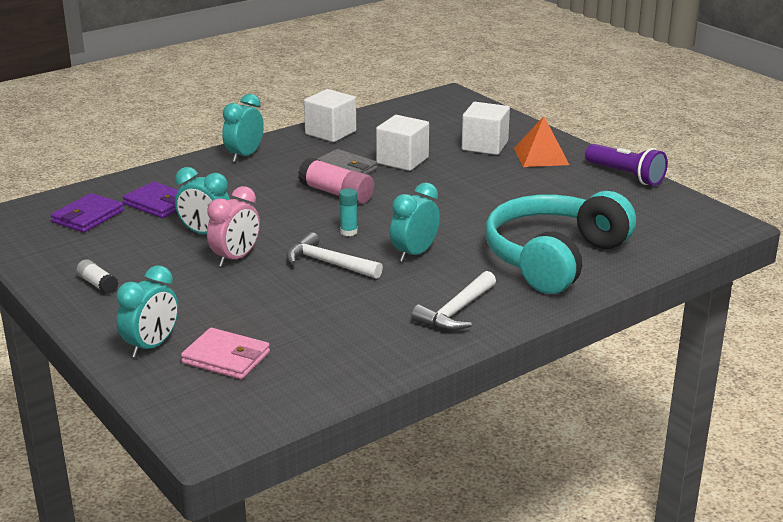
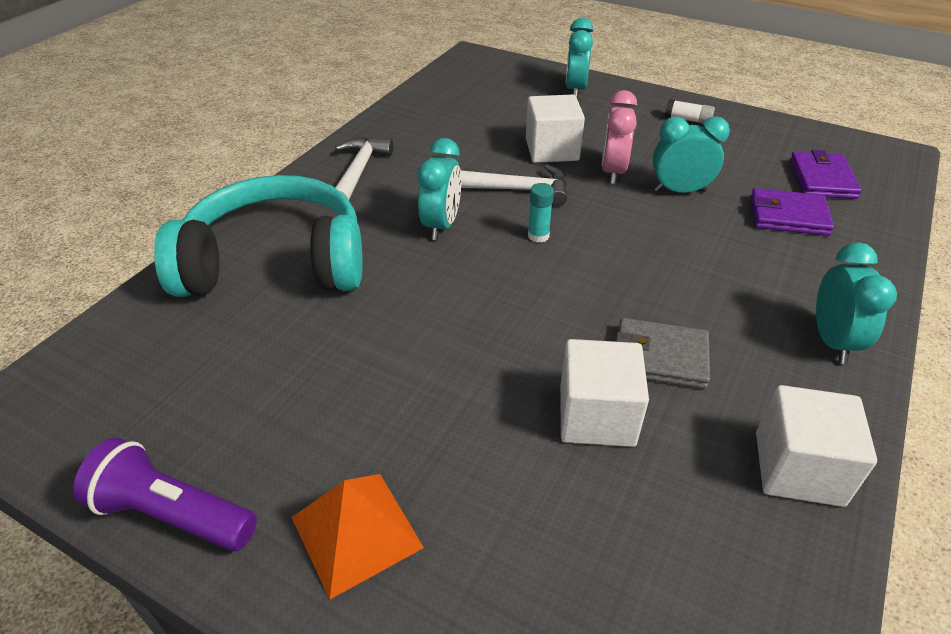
camera: 155 degrees right, 15 degrees up
(226, 358) = (513, 95): pink wallet -> none
(336, 193) = (616, 298): pink glue stick -> none
(485, 146) = (485, 534): white cube -> white cube (552, 150)
(554, 258) = (276, 263): turquoise headphones -> turquoise headphones turned 105 degrees counterclockwise

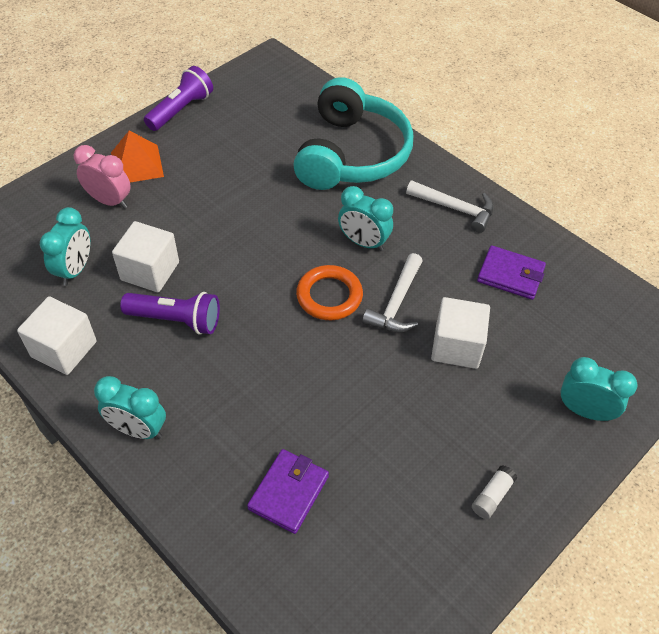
camera: 105 degrees right, 10 degrees up
(538, 236) = (329, 296): turquoise glue stick -> orange ring
(613, 172) = (405, 380): pink clock -> pink clock (109, 201)
(660, 357) = (176, 320): grey wallet -> purple flashlight
(679, 191) = (357, 421): turquoise clock -> turquoise clock (75, 270)
(822, 179) = (336, 566): purple wallet -> purple wallet (510, 275)

